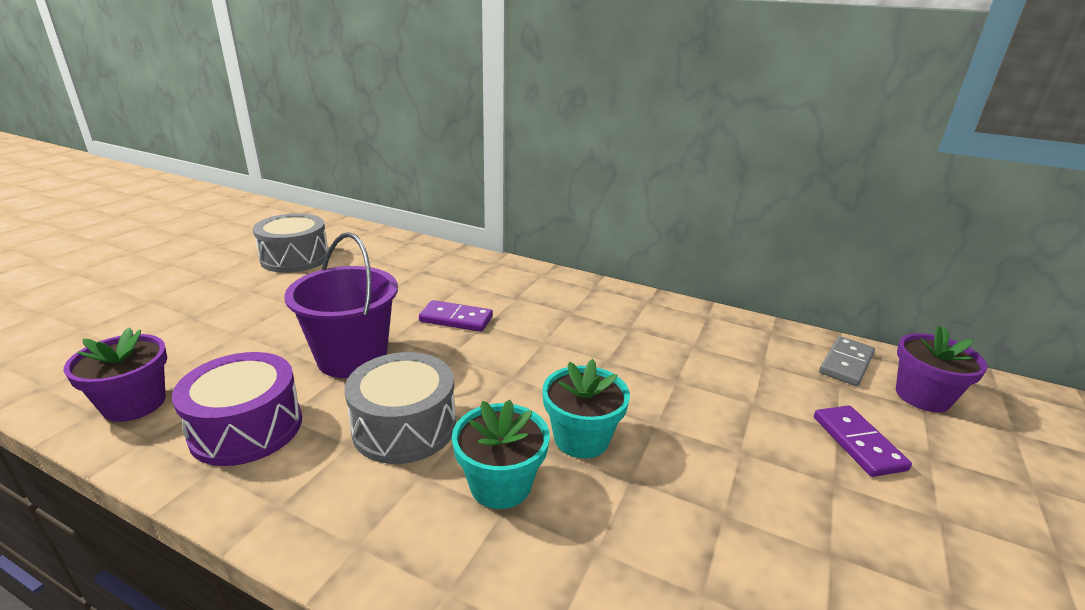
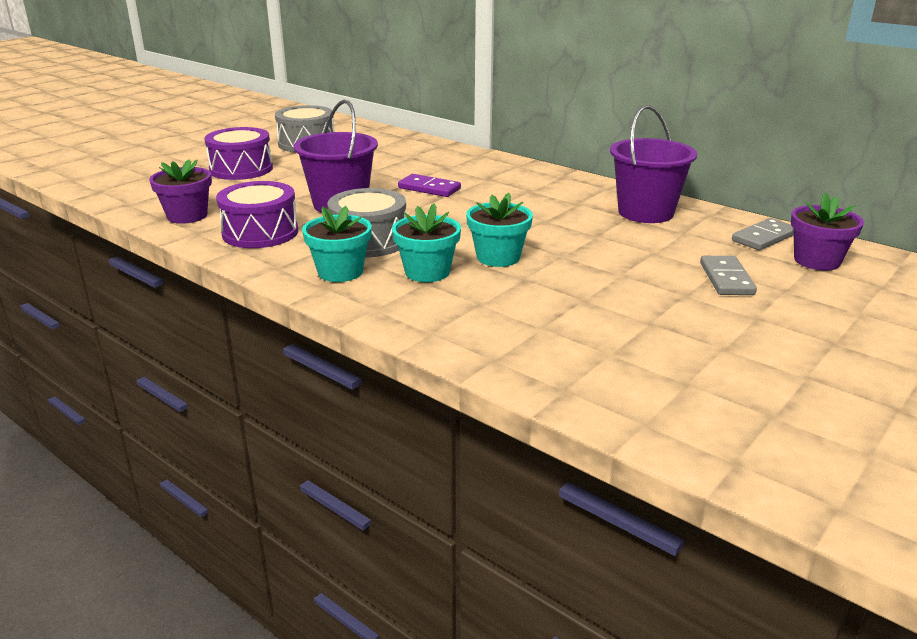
camera: 15 degrees right, 0 degrees up
(214, 305) = (241, 169): none -> purple drum
(377, 503) = (340, 272): none -> turquoise flower pot
(707, 336) = (645, 212): none -> purple bucket
(858, 443) = (726, 279): purple domino -> grey domino

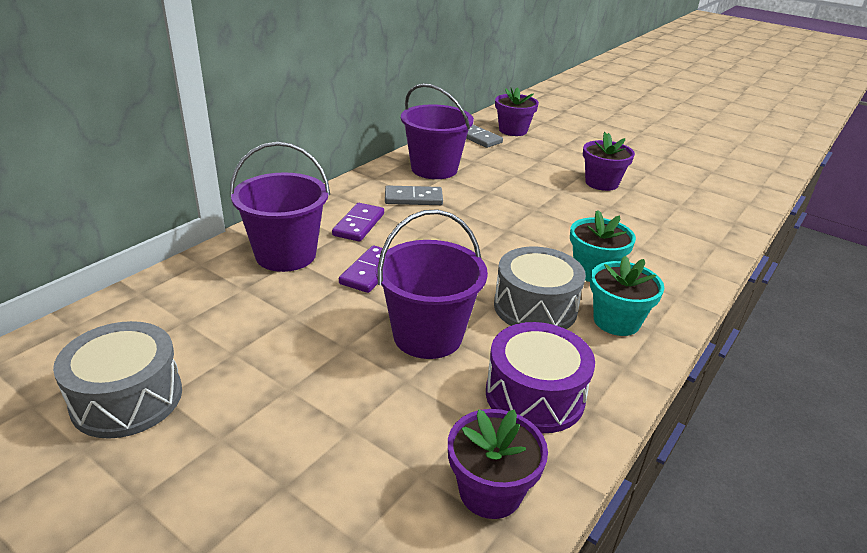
camera: 95 degrees left, 5 degrees up
(241, 169) = (258, 466): purple drum -> none
(454, 165) = (286, 255): none -> purple bucket
(498, 257) = (549, 236): turquoise flower pot -> none
(506, 184) = (359, 225): none -> purple domino
(659, 304) = (601, 183): none -> purple flower pot
(726, 279) = (552, 158): grey domino -> grey domino (413, 198)

